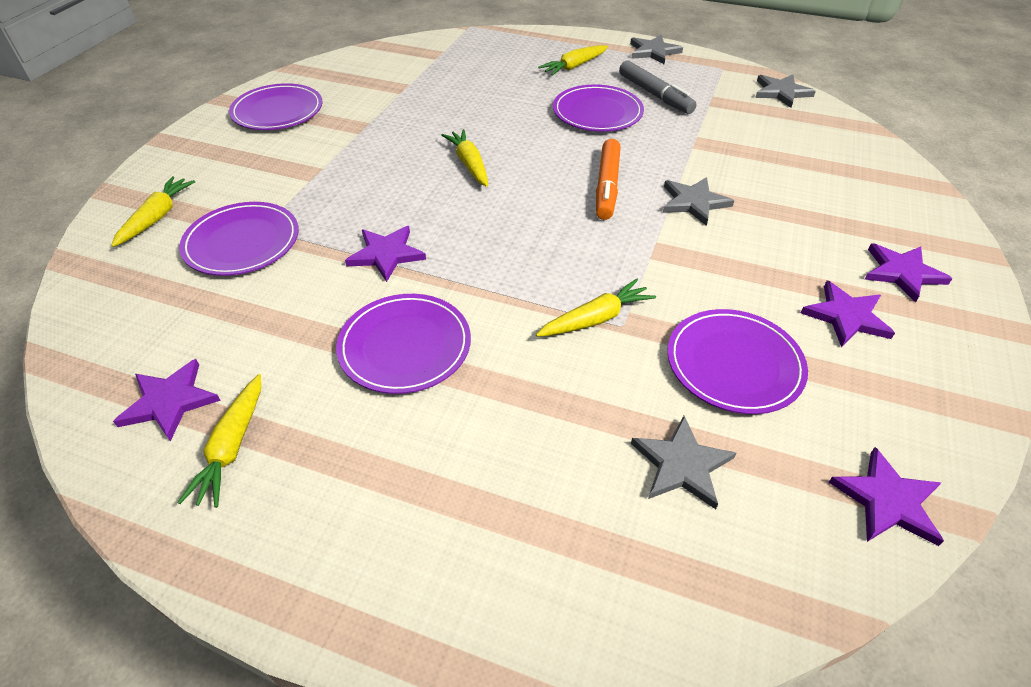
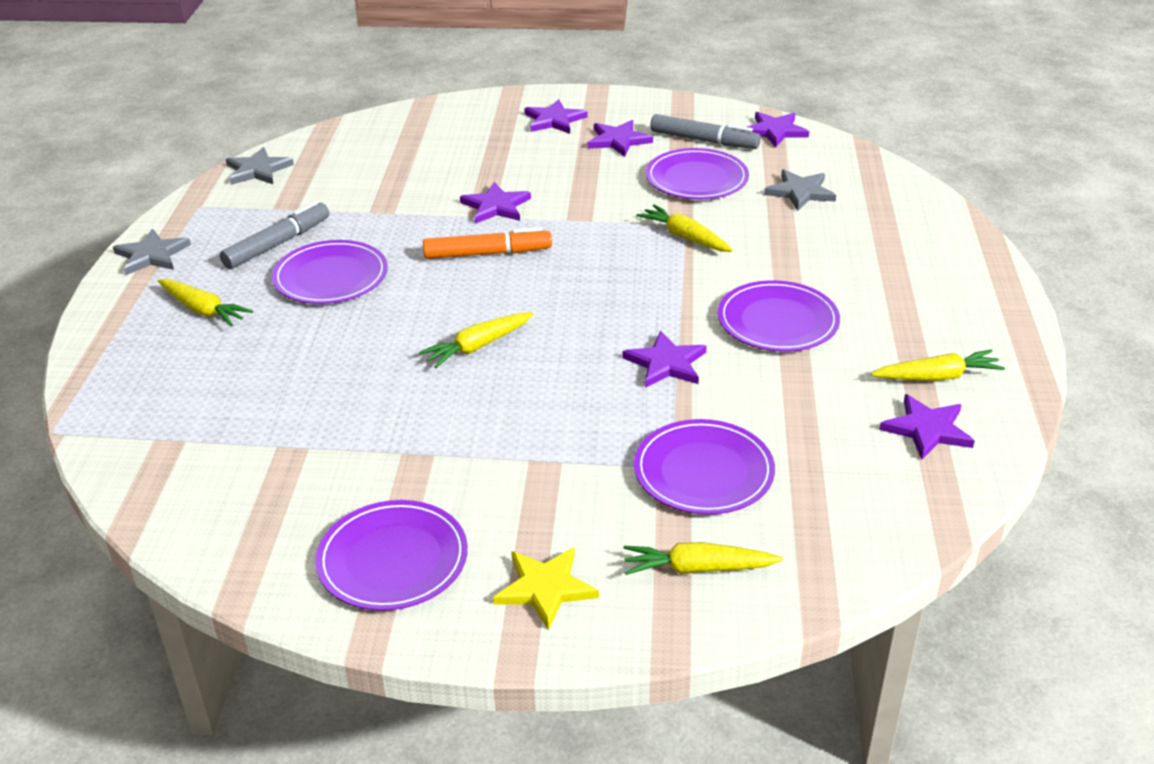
camera: 105 degrees left, 10 degrees down
(204, 156) = (545, 588): none -> yellow star
(694, 202) = (496, 206): grey star -> purple star
(848, 401) = (704, 141): none -> grey marker

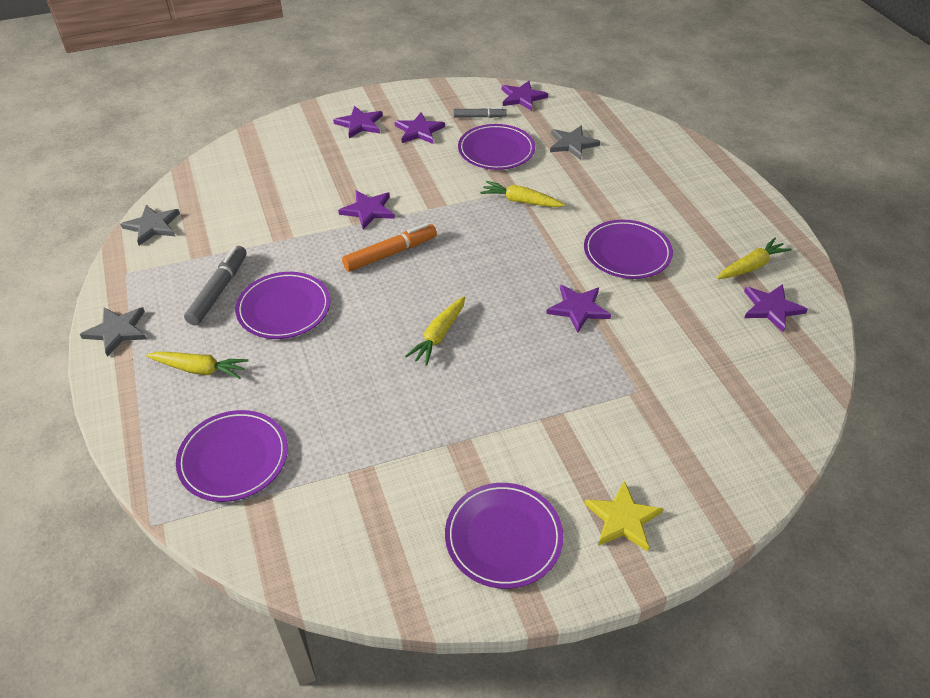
camera: 25 degrees left, 10 degrees up
(697, 568) = (707, 465): yellow carrot -> none
(703, 472) = (660, 388): purple plate -> purple plate (233, 458)
(704, 141) = (479, 117): grey marker -> grey marker, size x0.63

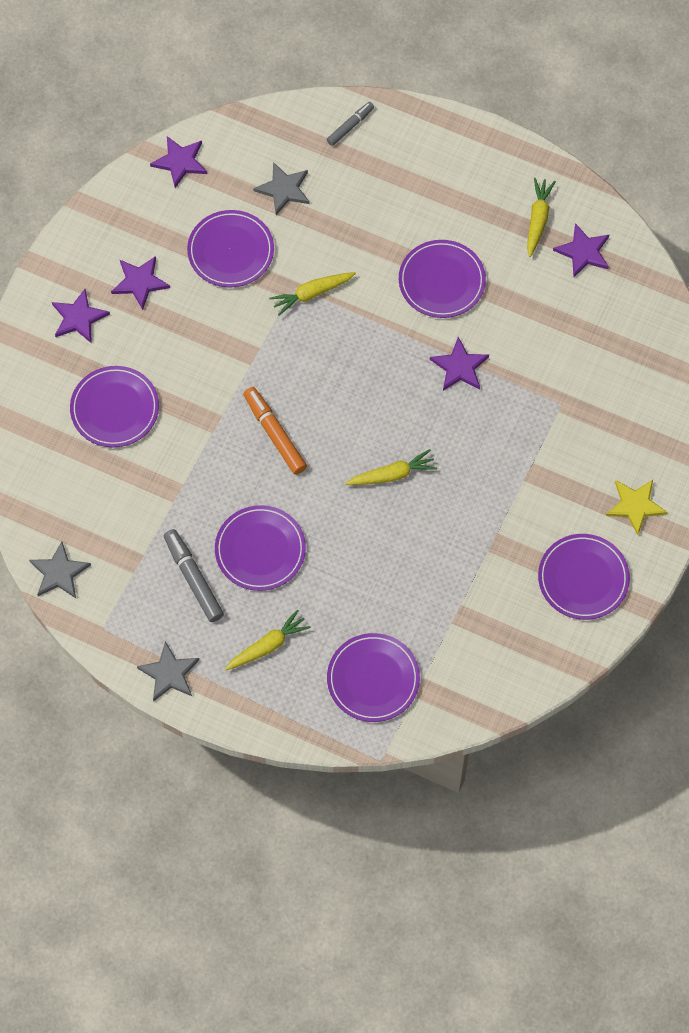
camera: 45 degrees left, 20 degrees up
(313, 174) = (115, 409): none -> purple plate
(368, 210) = (207, 407): purple star -> none
(390, 253) = (275, 434): orange marker -> orange marker turned 45 degrees counterclockwise
(438, 335) = (392, 475): yellow carrot -> yellow carrot turned 90 degrees counterclockwise
(479, 117) = (171, 220): grey marker -> grey marker (350, 126)

